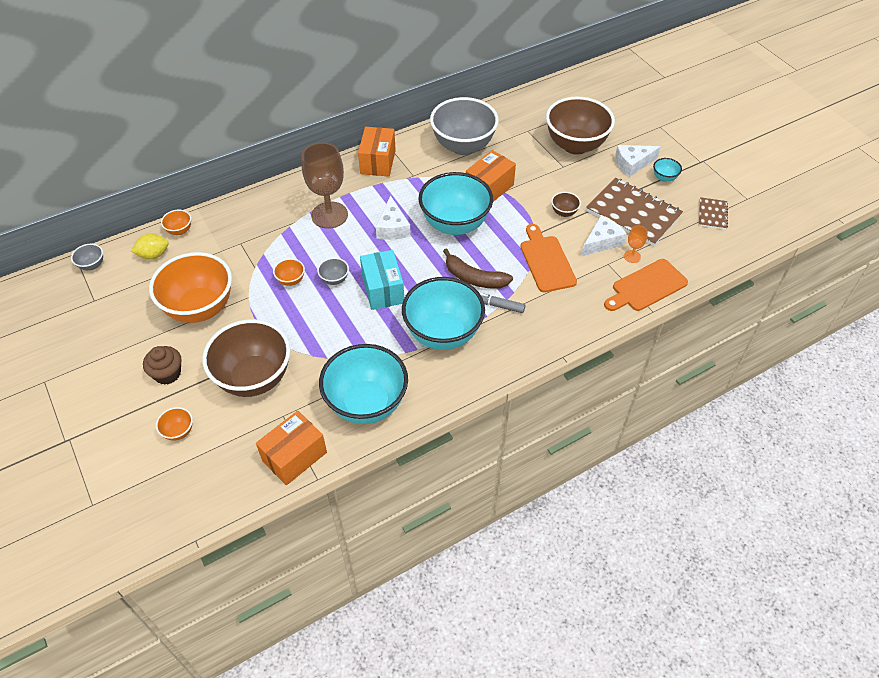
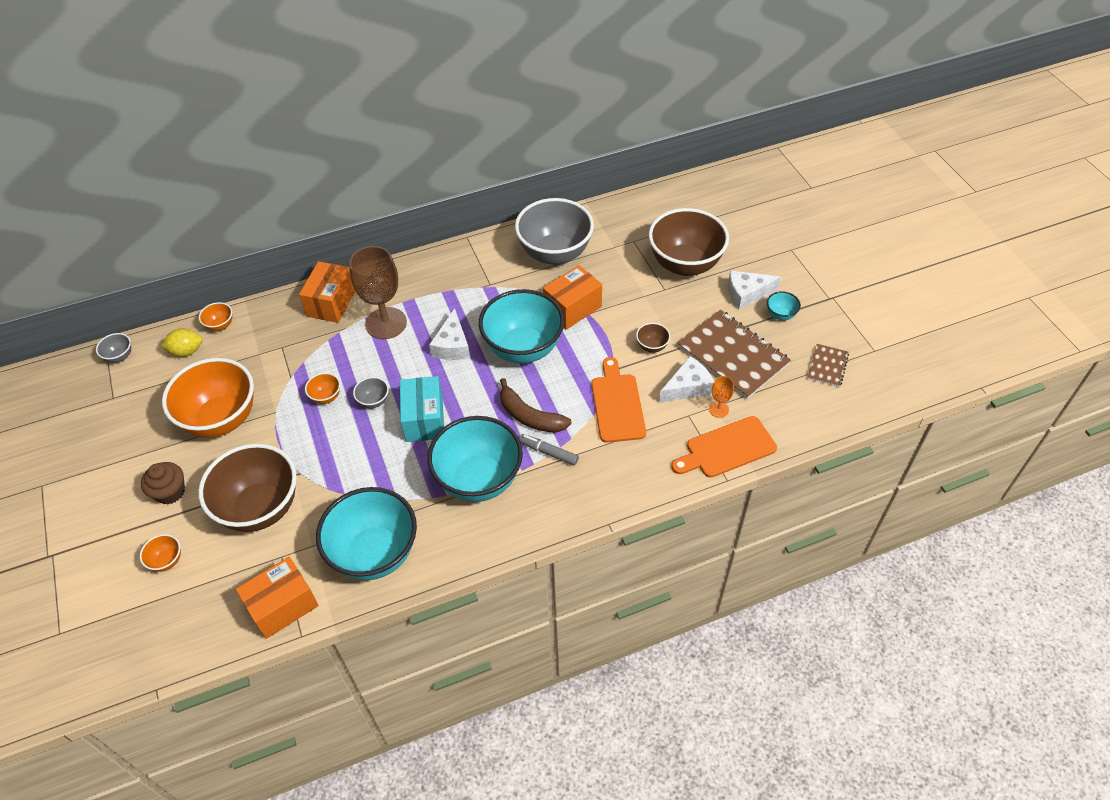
camera: 10 degrees right, 0 degrees up
(378, 162) = (454, 264): orange box -> orange box (331, 303)

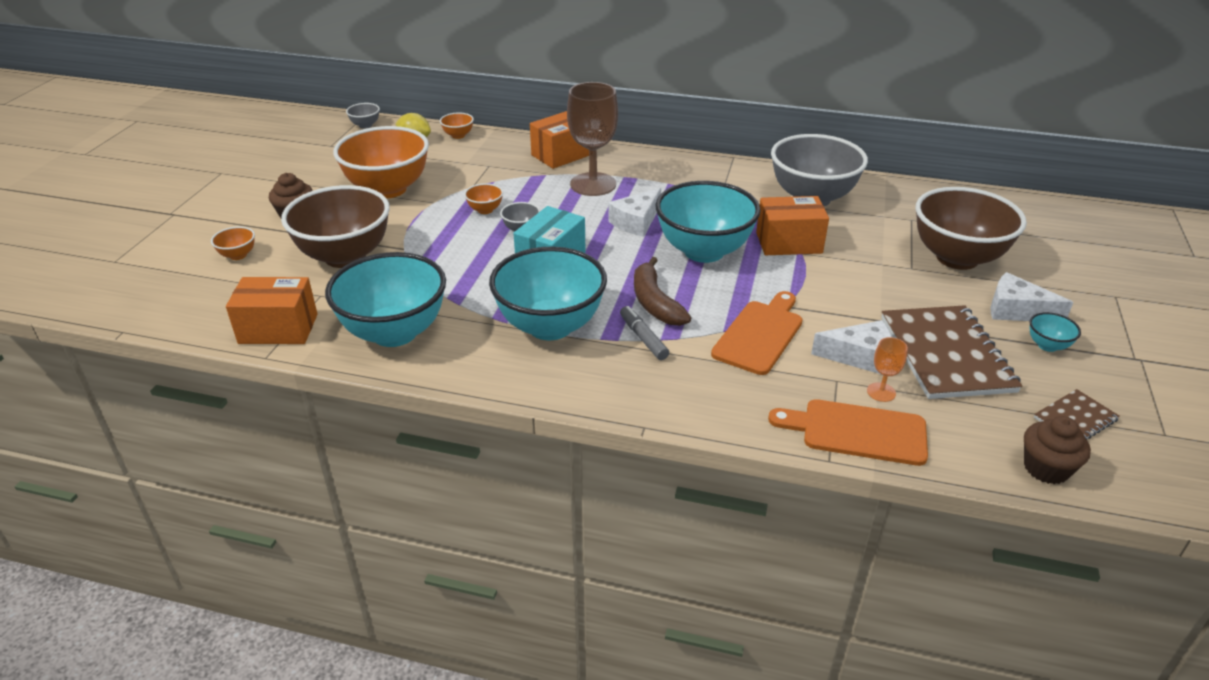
camera: 35 degrees right, 15 degrees down
(652, 346) = (849, 306): brown bowl -> none
(835, 413) = (1046, 468): none -> brown cupcake

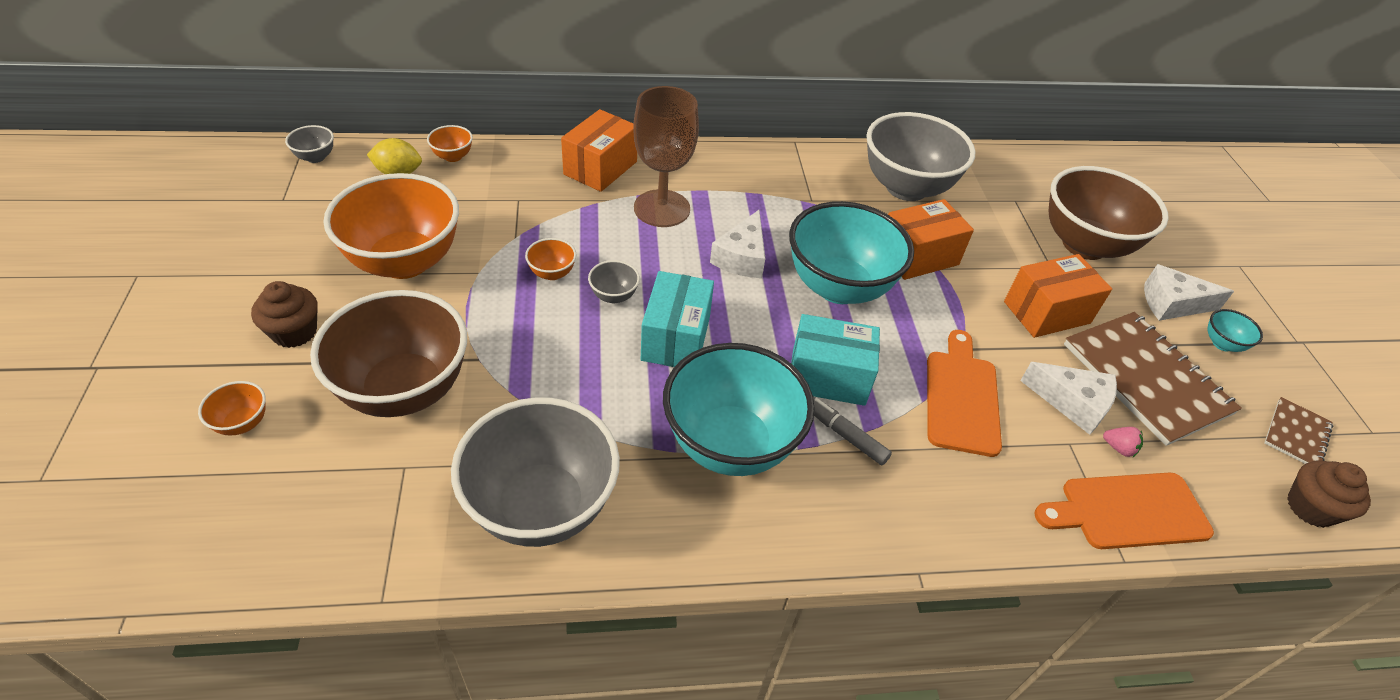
camera: 25 degrees left, 10 degrees up
(278, 329) = (374, 544): orange box -> orange box (1046, 312)
(394, 332) = (542, 506): turquoise bowl -> grey bowl
(655, 302) = (828, 377): brown banana -> turquoise box
(860, 356) = (1072, 403): white cheese -> white cheese turned 45 degrees clockwise
(881, 392) = (1118, 448): orange goblet -> pink strawberry

